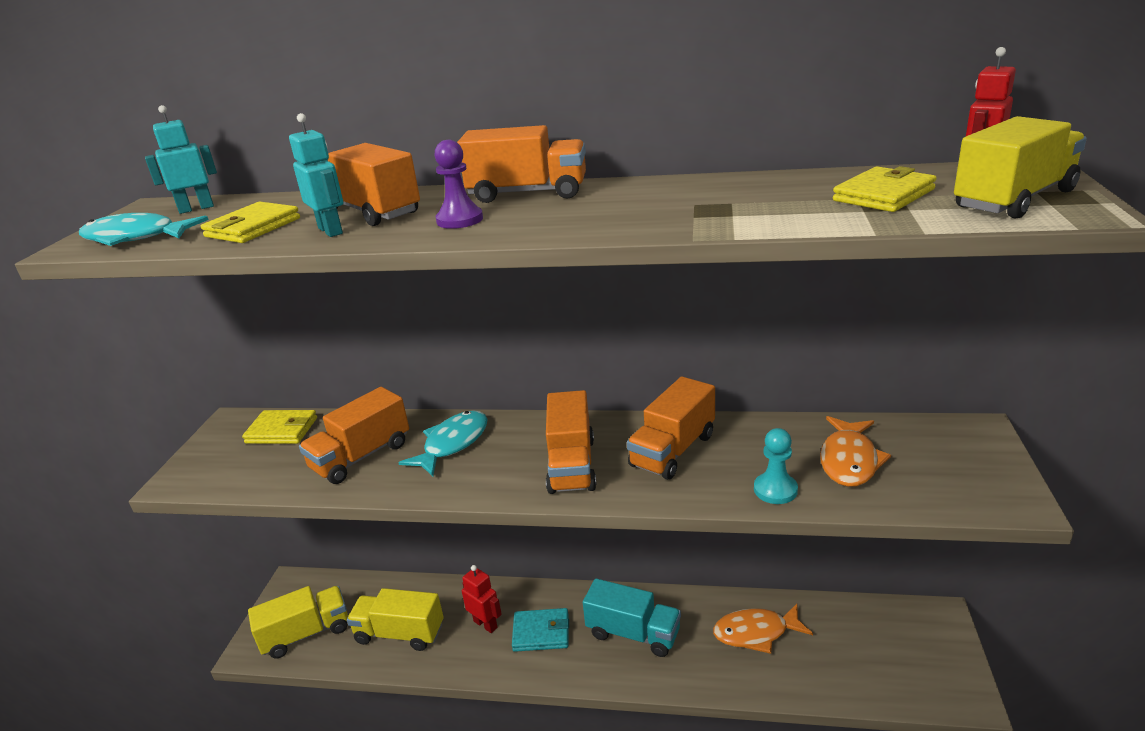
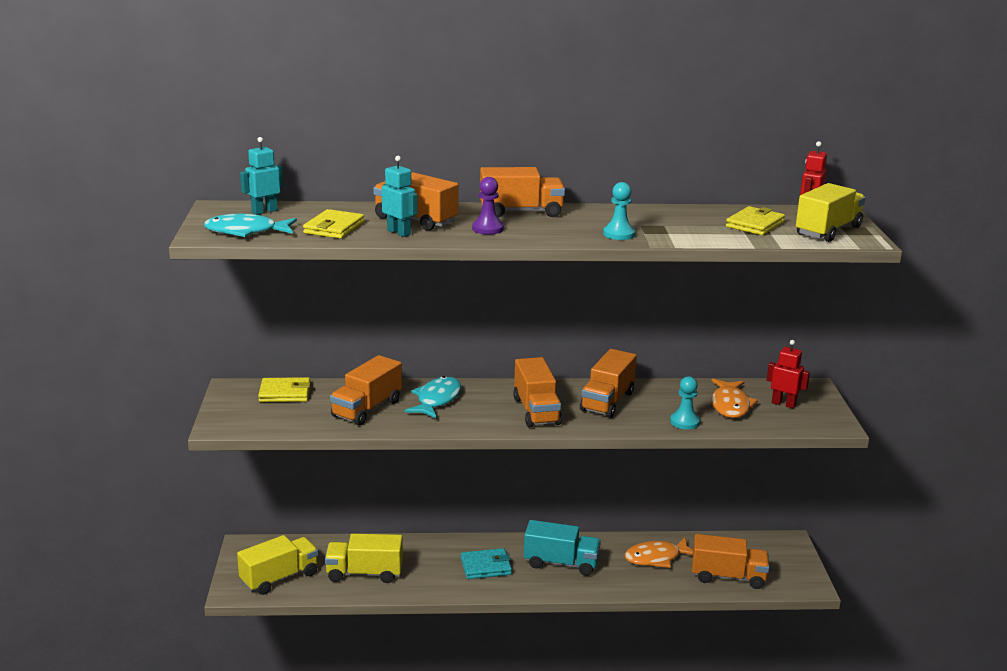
camera: 15 degrees left, 5 degrees down
(485, 624) = (437, 564): red robot -> red robot (783, 404)
(651, 220) = (618, 234): none -> turquoise pawn
(849, 673) = (728, 577): none -> orange truck

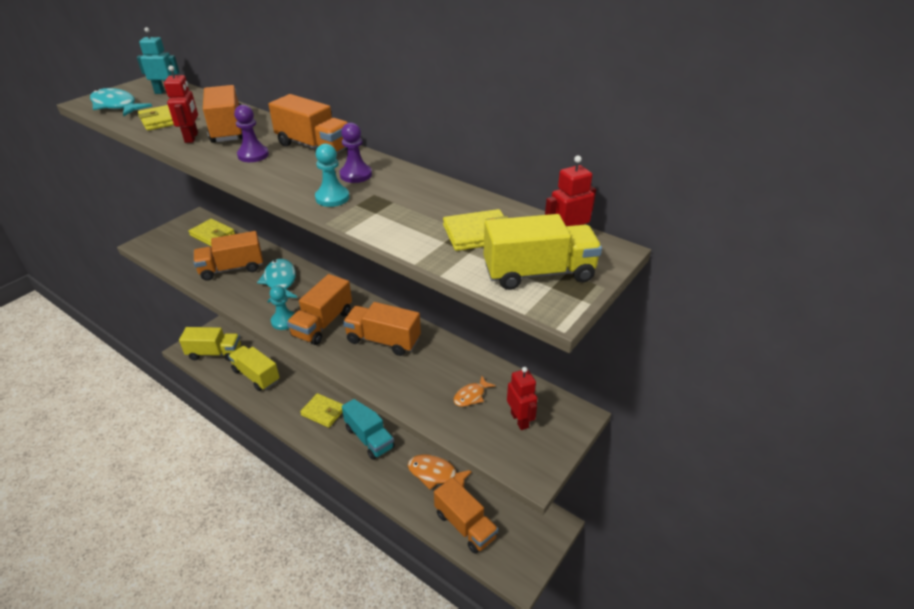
camera: 40 degrees right, 15 degrees up
(399, 232) = (192, 137): turquoise robot -> red robot
(437, 400) = (280, 281): turquoise fish -> turquoise fish turned 75 degrees counterclockwise
(486, 566) = (323, 412): turquoise wallet -> yellow wallet
(599, 219) = (356, 175): none -> purple pawn
(607, 401) = (383, 340): orange truck -> orange truck turned 45 degrees clockwise
(684, 422) = (408, 393): turquoise pawn -> turquoise pawn (284, 321)
(730, 405) = (471, 396): orange fish -> orange fish, size x0.58

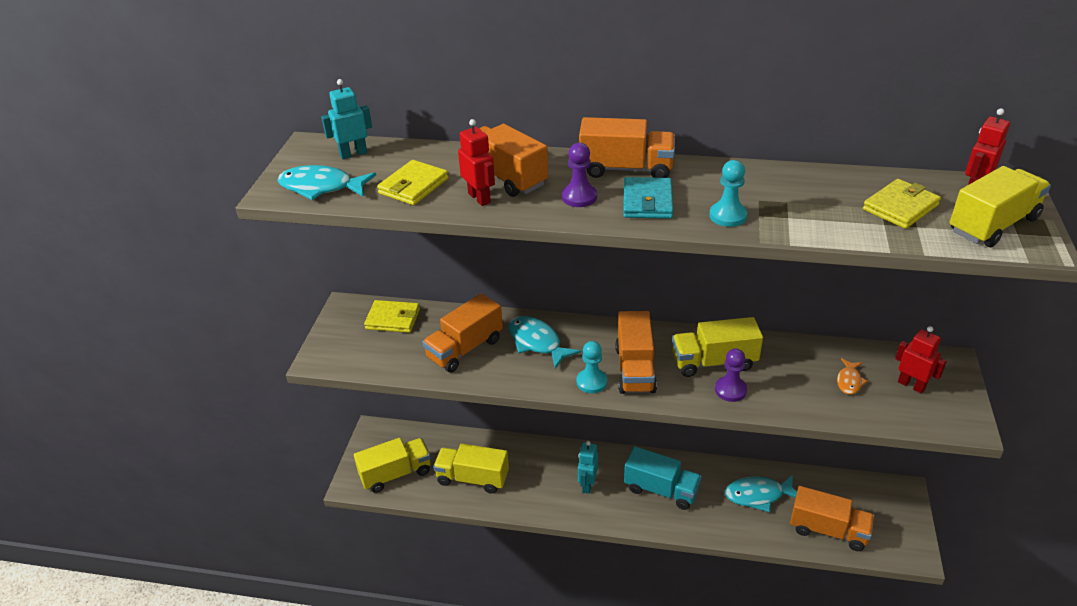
camera: 25 degrees left, 0 degrees up
(292, 171) = (647, 202): none -> turquoise wallet
(323, 412) = (587, 485): yellow wallet -> turquoise robot
(356, 175) = (713, 186): purple pawn -> purple pawn (730, 390)
(383, 340) = (713, 362): orange truck -> yellow truck
(435, 474) = (758, 495): orange fish -> turquoise fish

